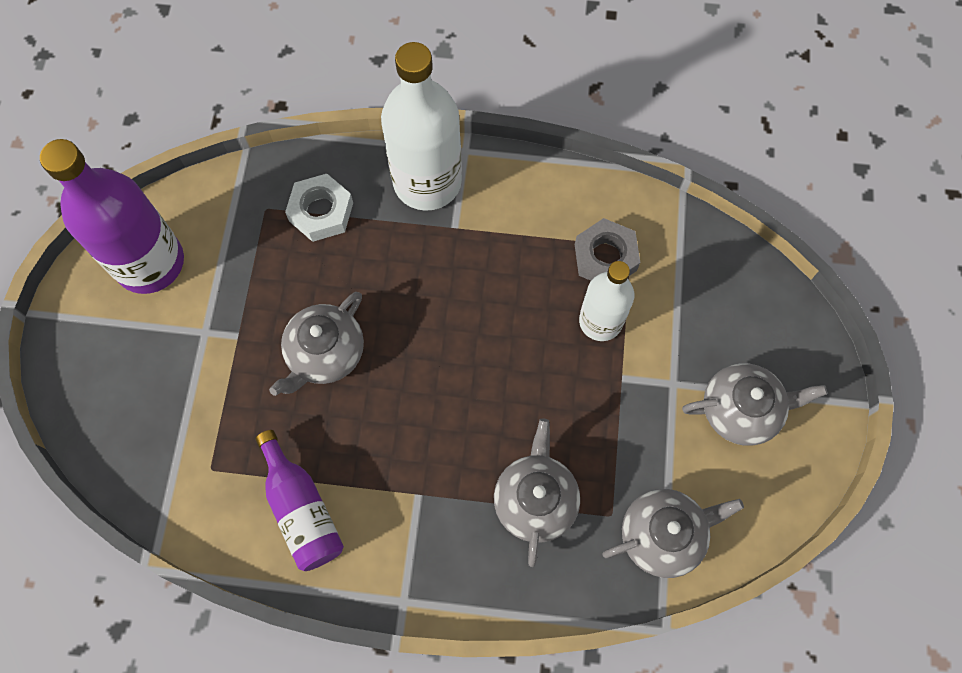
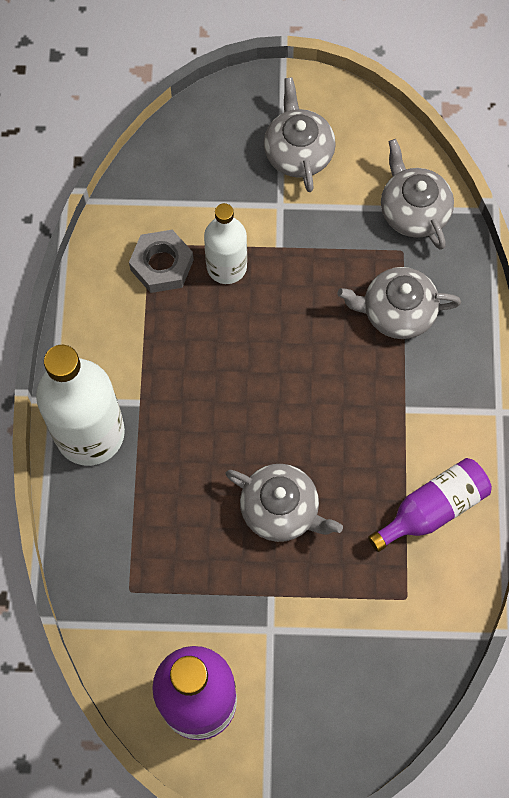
camera: 95 degrees left, 0 degrees up
(321, 212) = (130, 534): white nut -> none

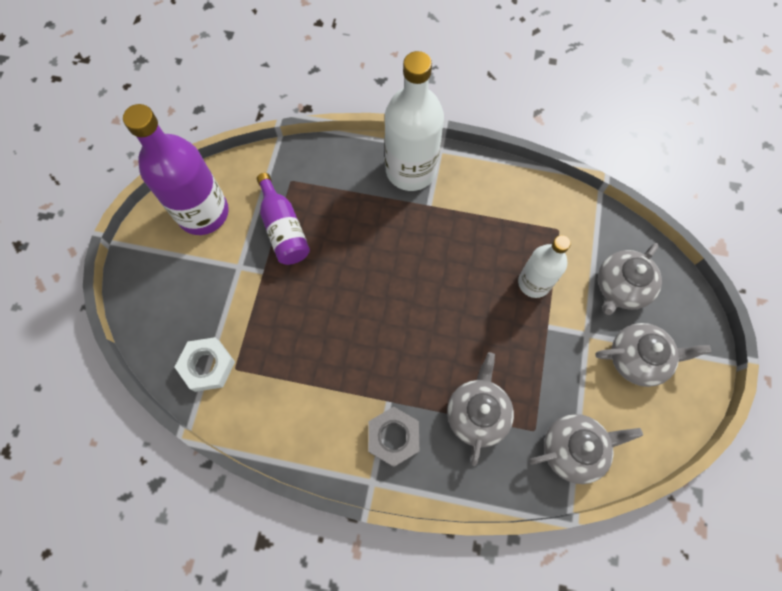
camera: 100 degrees right, 0 degrees up
(162, 265) = (540, 235): grey nut -> grey nut (393, 437)
(281, 509) = (326, 289): grey teapot -> grey teapot (621, 287)
(410, 634) = (207, 366): none -> white nut
(432, 509) = (300, 405): purple bottle -> purple bottle (283, 229)

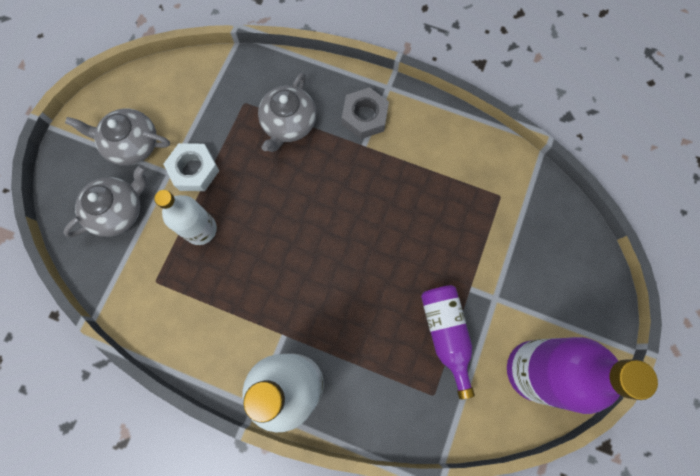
camera: 170 degrees left, 5 degrees up
(207, 366) = (526, 203): white nut -> white nut (194, 170)
(574, 449) = (216, 84): grey teapot -> none

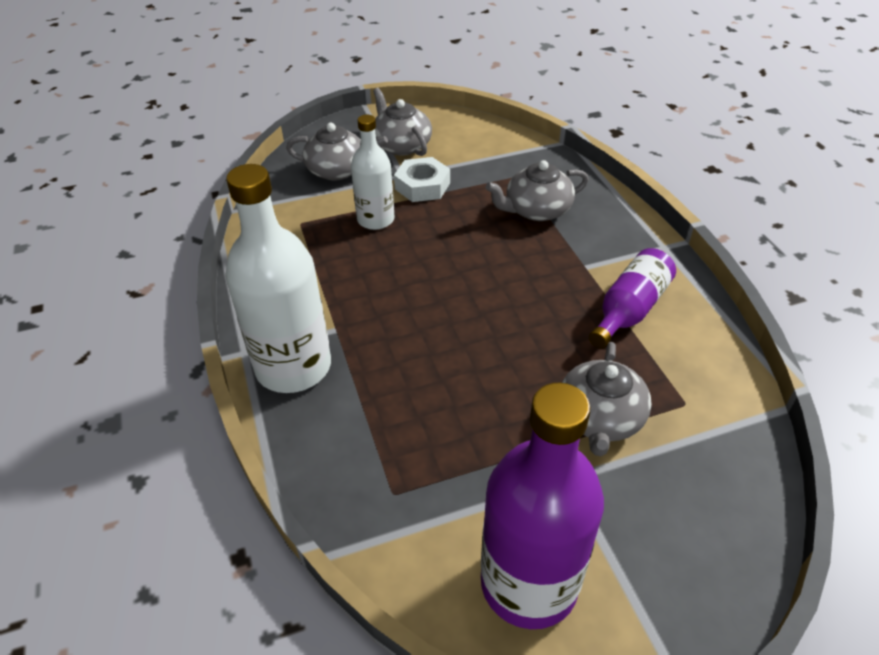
camera: 50 degrees right, 30 degrees down
(364, 117) = (613, 250): grey nut -> none
(446, 334) = (474, 458): purple bottle -> purple bottle (629, 310)
(474, 247) = (600, 418): none -> grey teapot

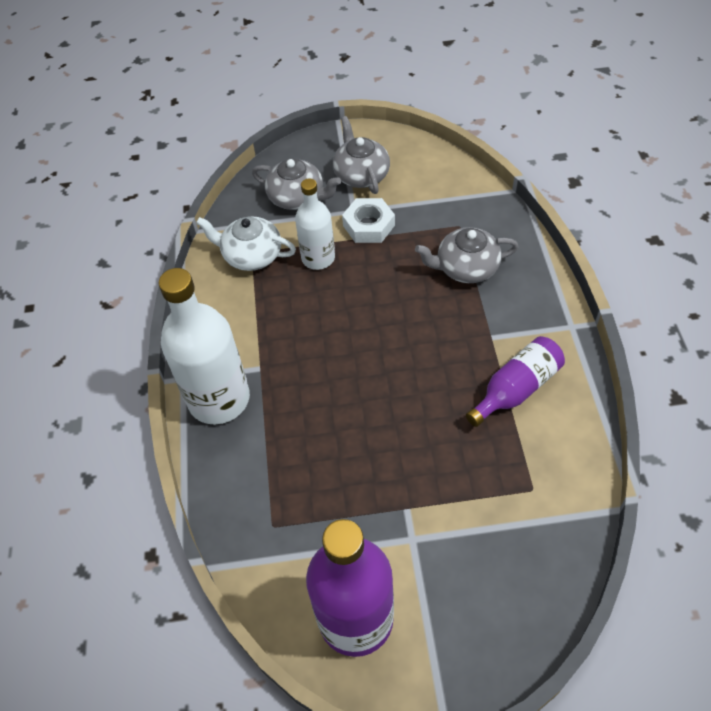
camera: 15 degrees right, 10 degrees up
(300, 225) = (251, 255): none -> white teapot
(600, 418) = (455, 490): grey teapot -> none

